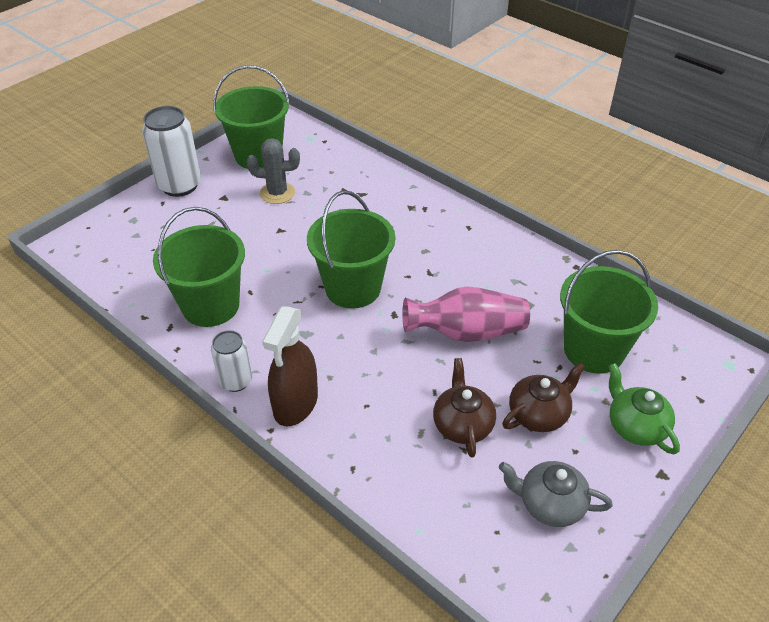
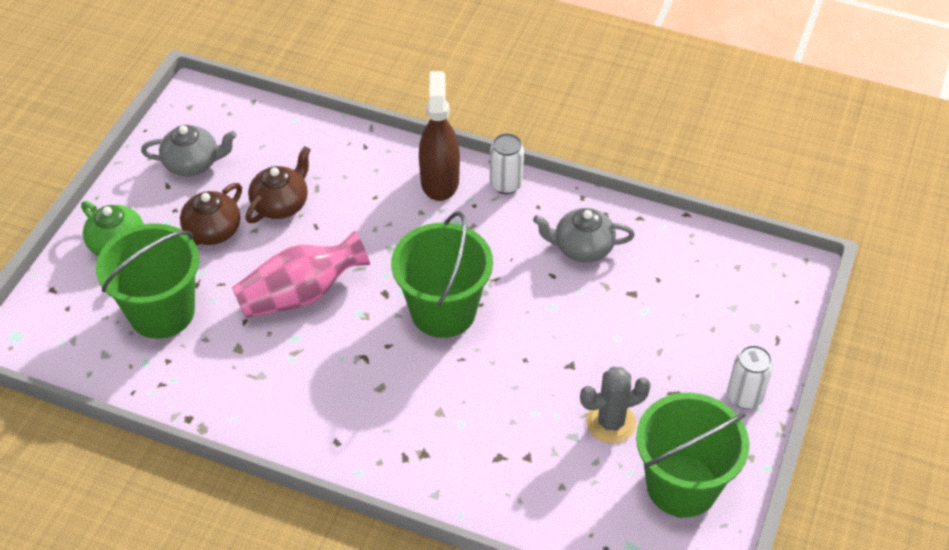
camera: 160 degrees right, 5 degrees up
(179, 185) = (744, 396): white can -> white can, size x0.60
(210, 306) = (582, 248): green bucket -> grey teapot
(462, 424) = (281, 204): brown teapot -> brown teapot turned 120 degrees counterclockwise

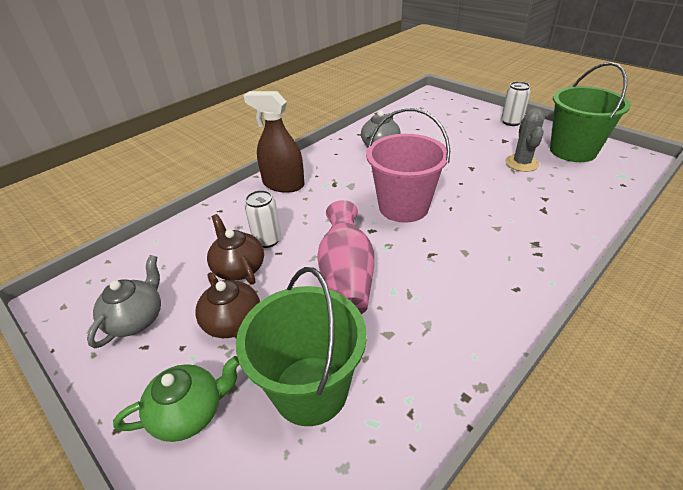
camera: 65 degrees left, 10 degrees down
(443, 311) = (403, 207): green bucket -> pink bucket
(506, 184) = (308, 160): white can -> white can (267, 240)

